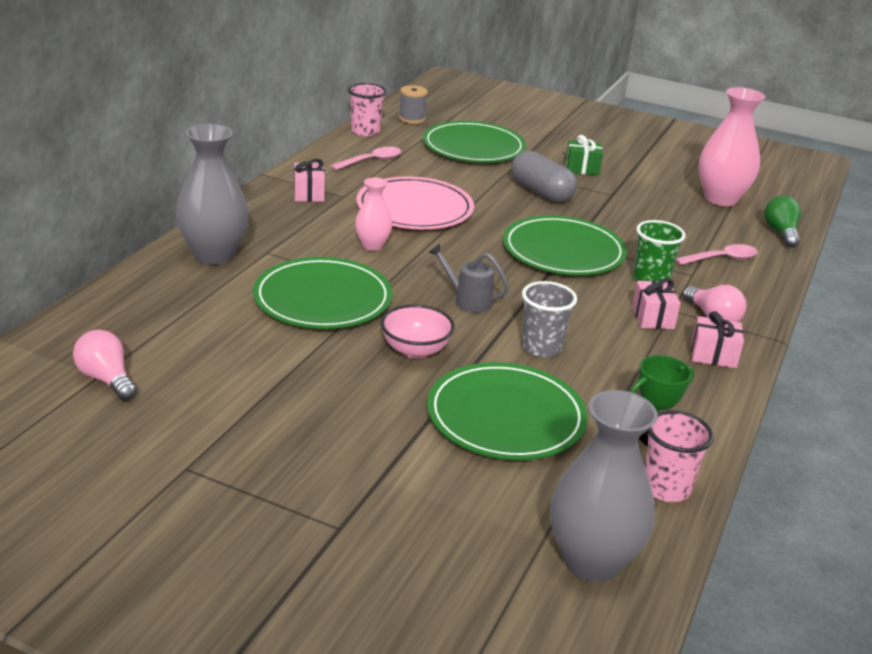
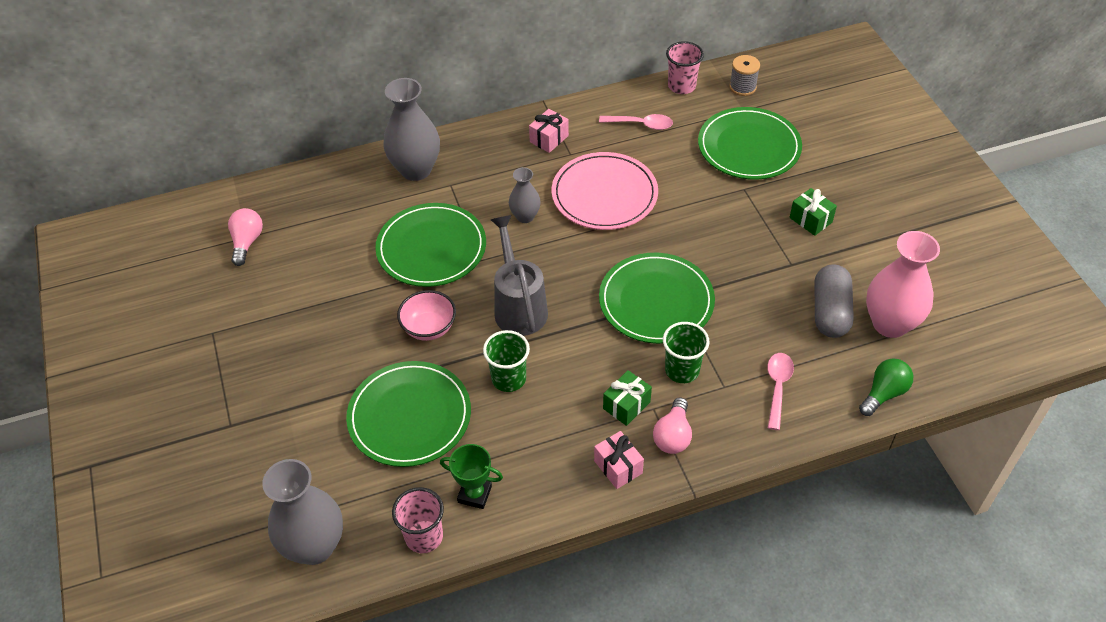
camera: 50 degrees right, 20 degrees up
(372, 245) = (525, 216): pink vase -> grey vase
(468, 301) = (519, 307): grey watering can -> grey watering can, size x1.70
(541, 192) = (731, 229): grey capsule -> grey capsule (830, 312)
(541, 348) = (508, 379): grey cup -> green cup
(652, 317) = (626, 405): pink gift -> green gift
(722, 259) = (777, 387): pink spoon -> pink spoon turned 105 degrees counterclockwise

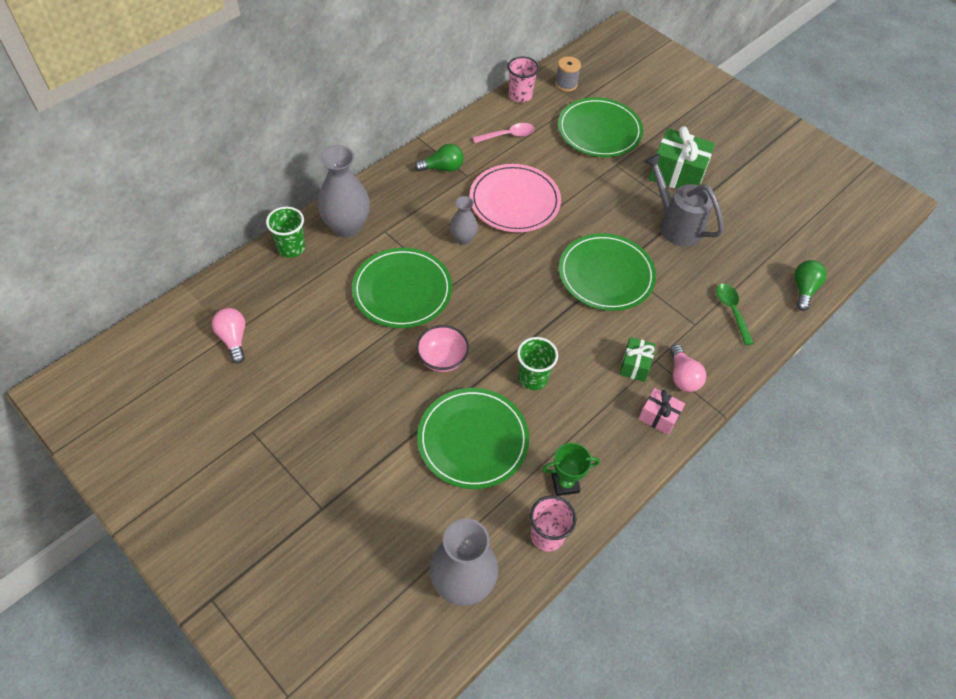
camera: 30 degrees left, 5 degrees up
(519, 307) = (504, 315): grey watering can -> grey watering can (676, 225)
(549, 139) = (442, 168): pink gift -> green light bulb
(682, 370) = (658, 323): green cup -> green cup (291, 248)
(777, 387) = (732, 311): pink spoon -> green spoon
(810, 220) = (677, 174): green gift -> green gift, size x1.80
(830, 312) = (732, 240): grey capsule -> none
(890, 324) = (776, 236): pink vase -> none

